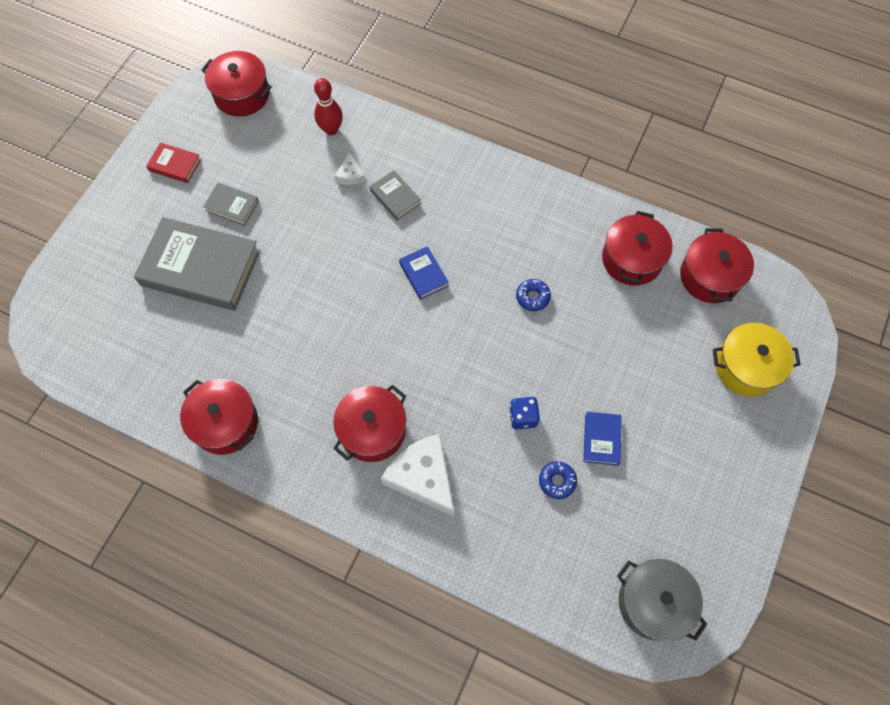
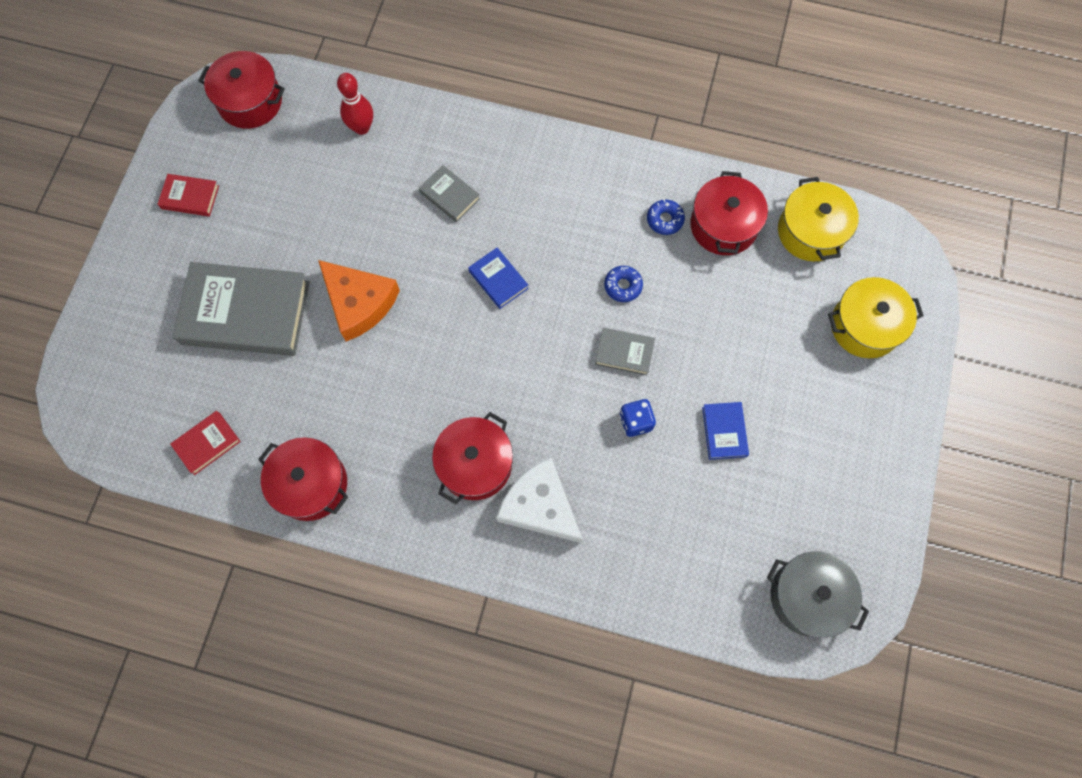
camera: 10 degrees left, 5 degrees up
(144, 373) = (207, 443): none -> red book
(232, 206) = (266, 235): grey book -> grey book (624, 353)
(299, 275) = (359, 303): none -> orange cheese
(350, 175) = (394, 177): white cheese -> none
(557, 481) = (684, 485): blue donut -> blue donut (665, 220)
(710, 276) = (810, 231): red pot -> yellow pot

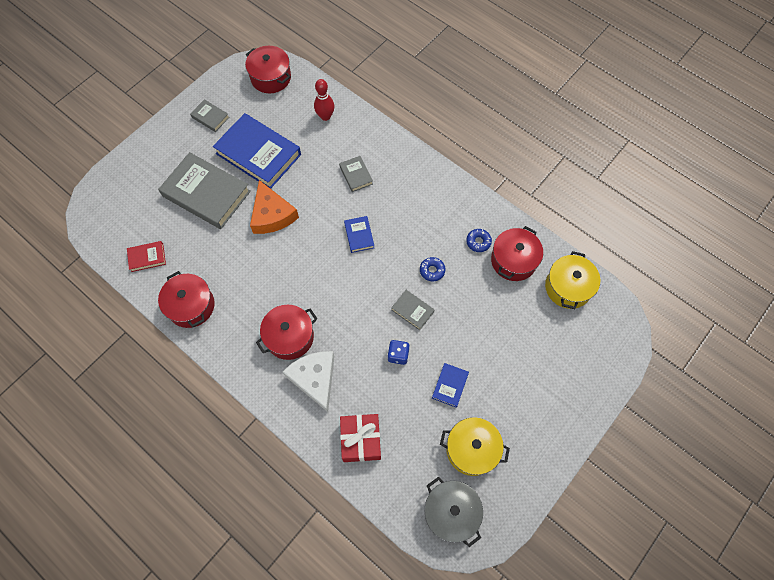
camera: 25 degrees right, 5 degrees down
(190, 197) = (210, 117): red book -> grey book
(292, 223) = (258, 154): none -> blue book
(644, 559) = (361, 440): none -> red gift
(865, 326) = (574, 360): yellow pot -> yellow pot (471, 449)

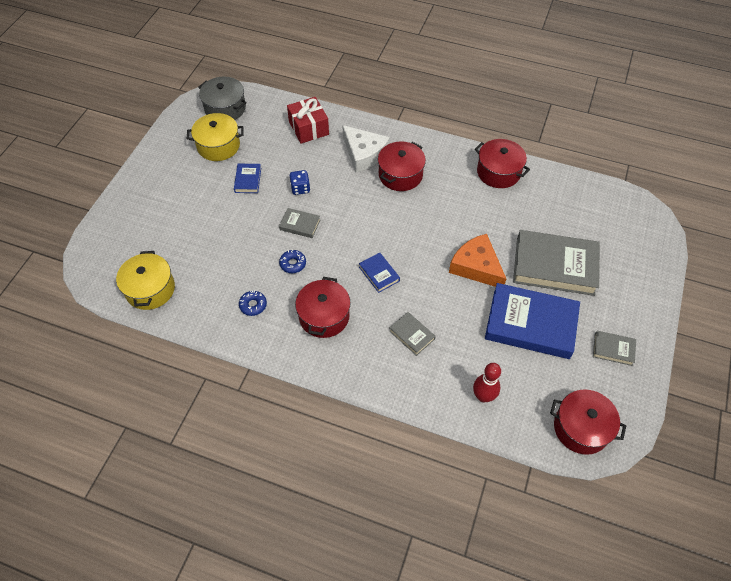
camera: 160 degrees right, 10 degrees down
(147, 257) = (565, 195): red book -> none
(513, 260) = (211, 298): red pot -> red pot (324, 316)

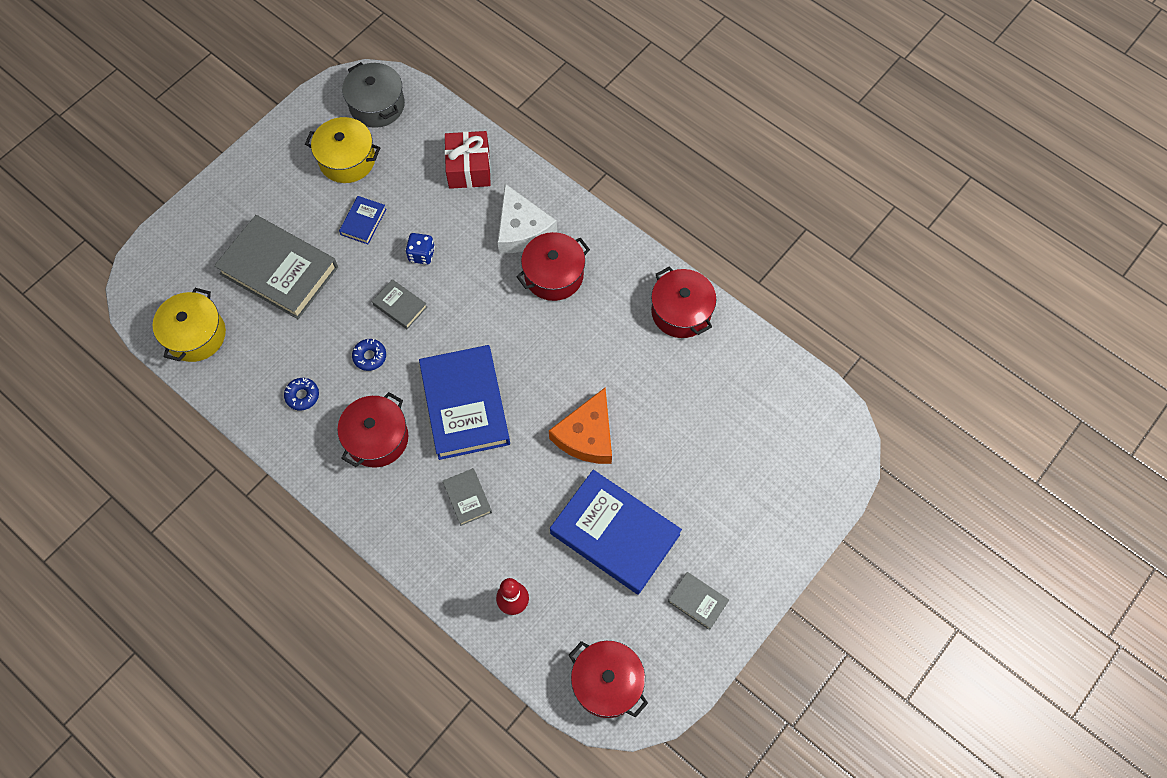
camera: 20 degrees right, 10 degrees up
(379, 274) = (465, 405): blue book -> blue book, size x2.20
(476, 266) = (587, 435): orange cheese -> orange cheese turned 135 degrees counterclockwise
(554, 266) = (684, 468): grey book -> grey book (279, 270)

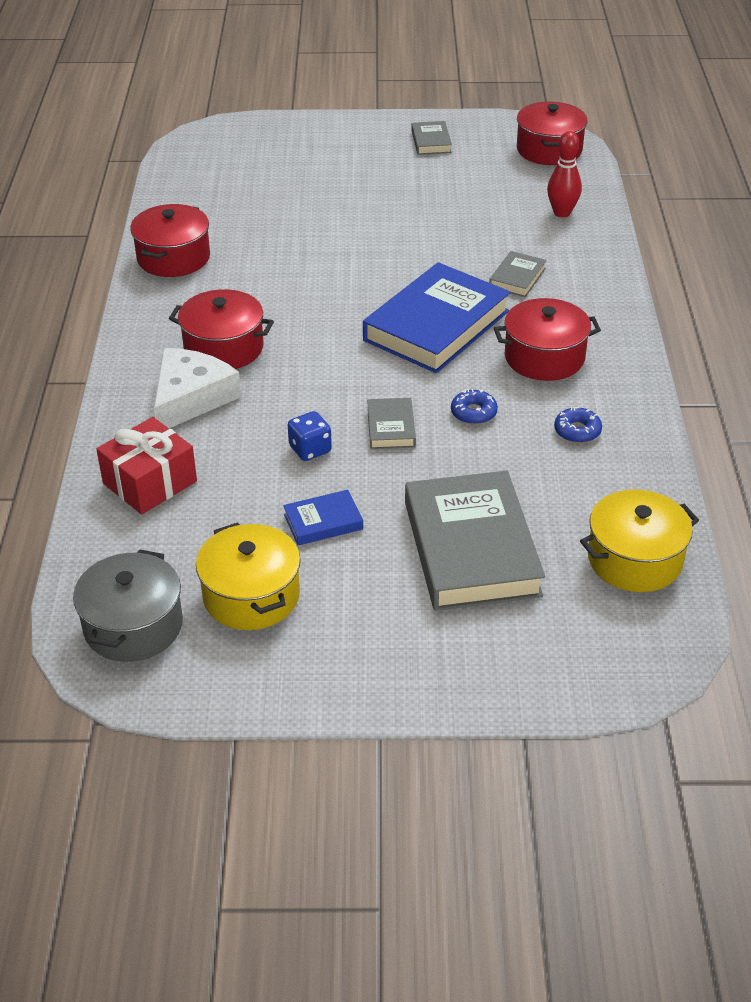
camera: 130 degrees left, 25 degrees down
(587, 435) = (369, 248): orange cheese -> none
(615, 534) = (434, 196): blue book -> none

